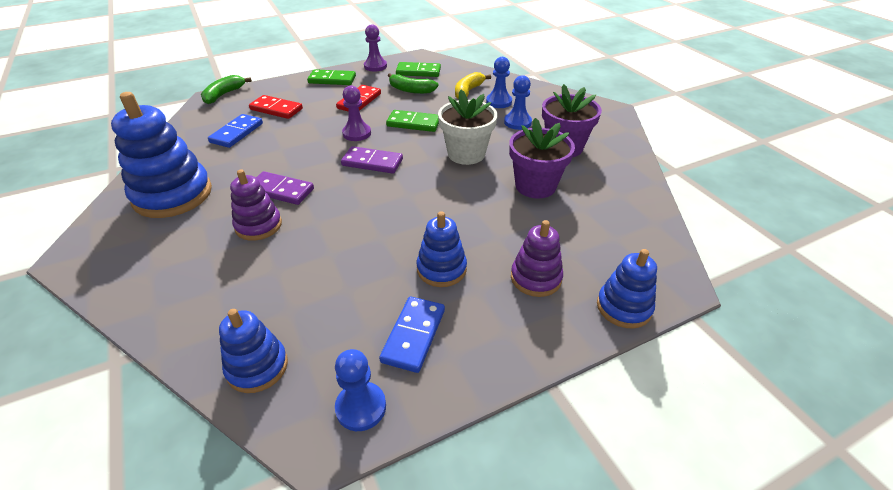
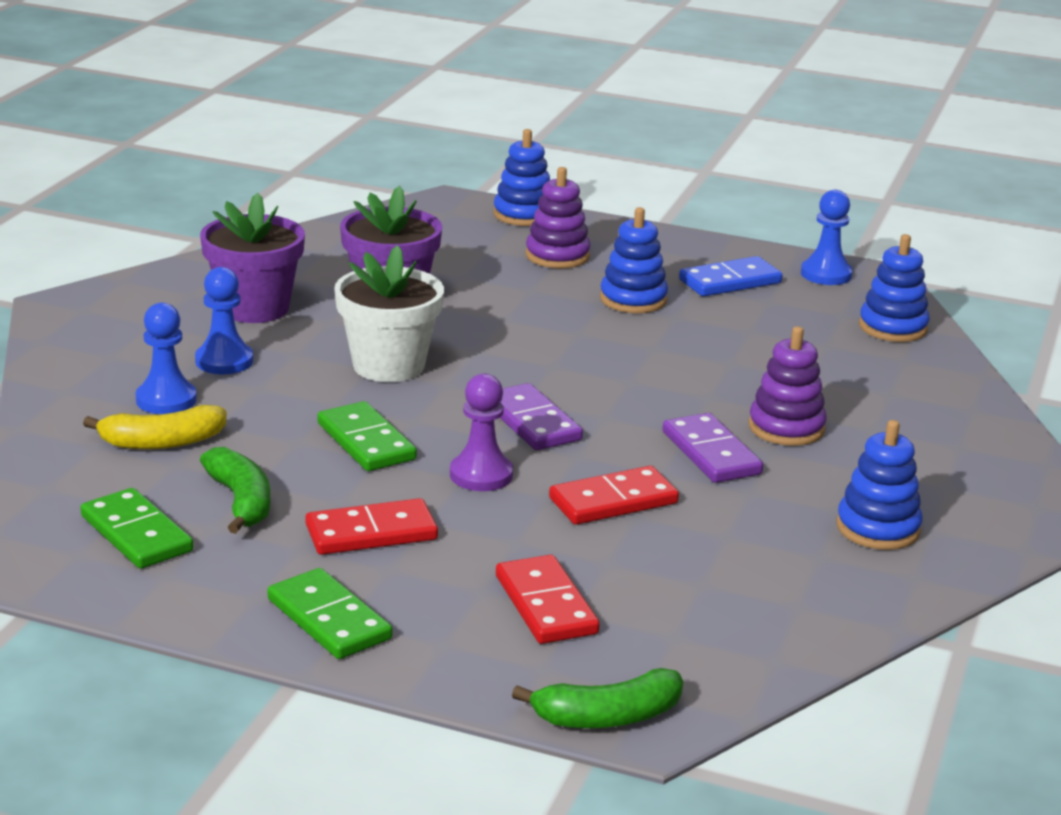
camera: 135 degrees left, 15 degrees down
(173, 195) = (878, 528): blue stacking toy -> blue stacking toy, size x0.57
(237, 133) = (679, 589): blue domino -> none
(296, 149) = (613, 501): none -> red domino
(375, 66) = (179, 602): purple pawn -> none

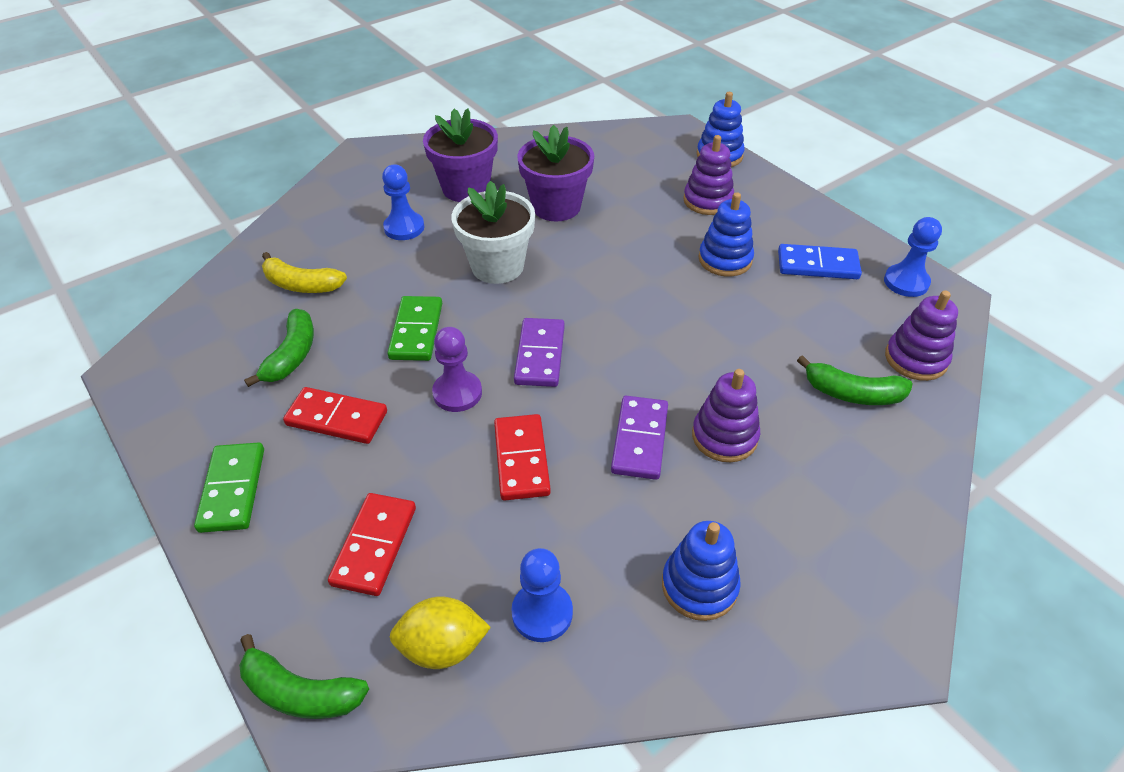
camera: 35 degrees right, 20 degrees up
(137, 534) = (210, 358): green domino -> none
(166, 400) = (340, 249): blue pawn -> blue pawn (542, 613)
(613, 501) = (521, 459): red domino -> red domino turned 75 degrees clockwise
(703, 642) = (443, 647): none -> yellow lemon
(865, 366) = (852, 393): none -> green banana
(893, 327) = (915, 359): blue stacking toy -> purple stacking toy

